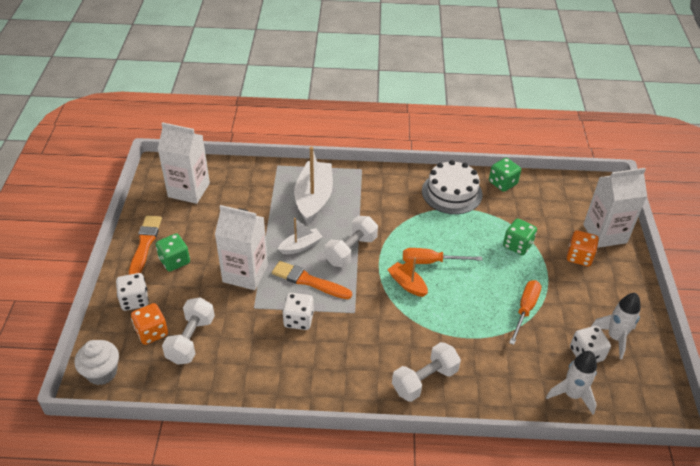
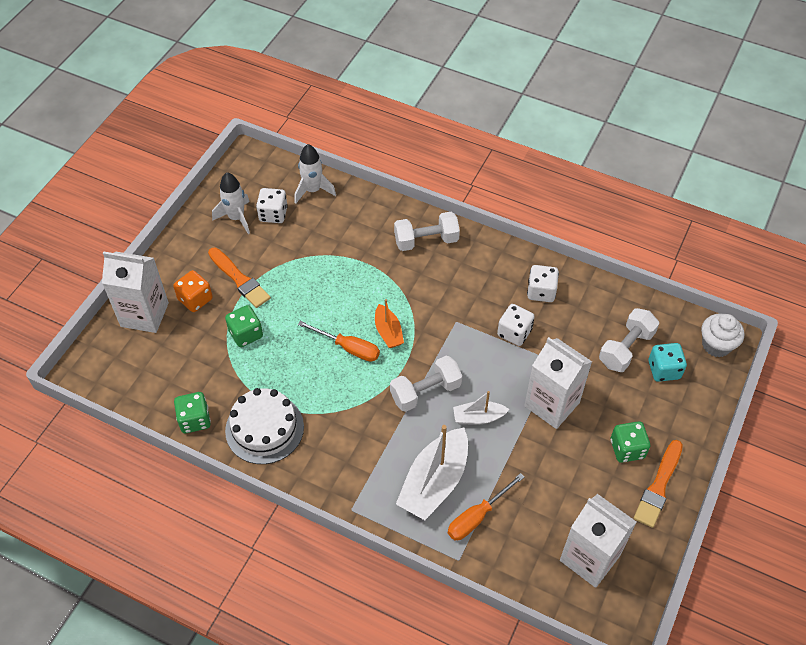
camera: 155 degrees left, 10 degrees up
(134, 300) = (678, 413): white dice -> white dice (541, 292)
(152, 332) = (664, 370): orange dice -> turquoise dice
(309, 281) = (487, 371): orange brush -> orange brush (239, 279)
(525, 310) = (293, 268): orange screwdriver -> orange screwdriver (477, 517)

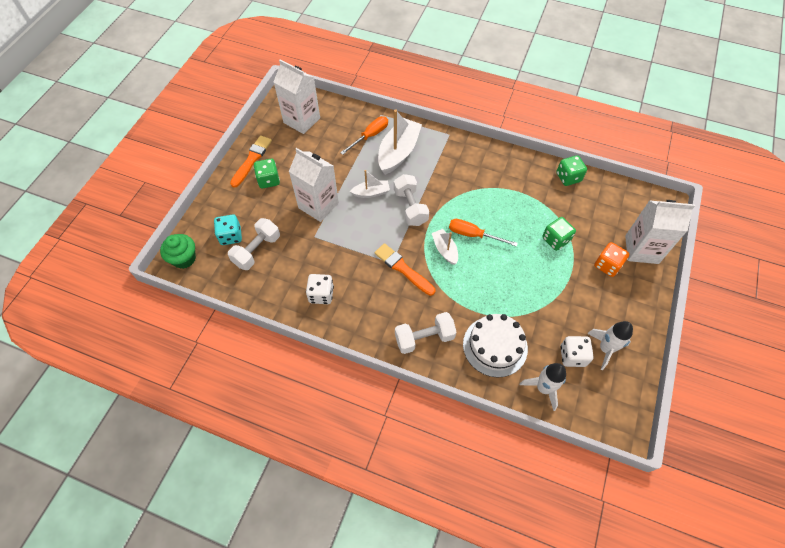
camera: 175 degrees right, 5 degrees up
(239, 279) = (578, 286): orange brush -> orange brush (403, 269)
(264, 428) = (518, 175): white cake -> white cake (495, 346)
(388, 332) = (445, 250): orange boat -> white boat
(425, 392) = (410, 207): white dumbbell -> white dumbbell turned 75 degrees counterclockwise
(514, 333) = (344, 257): white dice -> none
(716, 345) = (184, 259): white cupcake -> green cupcake

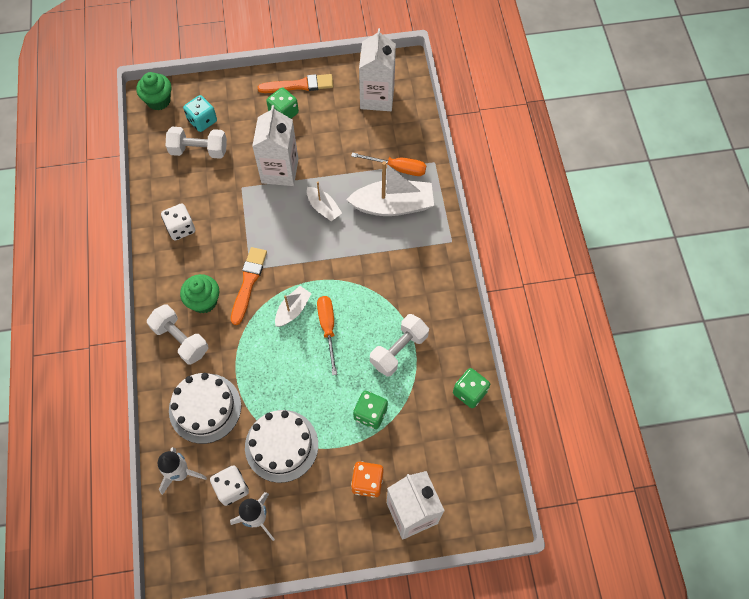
camera: 60 degrees right, 5 degrees up
(400, 306) = (204, 301): none -> green cupcake
(410, 207) = (327, 252): white dumbbell -> white dumbbell (398, 350)
(553, 306) = (281, 445): none -> white cake

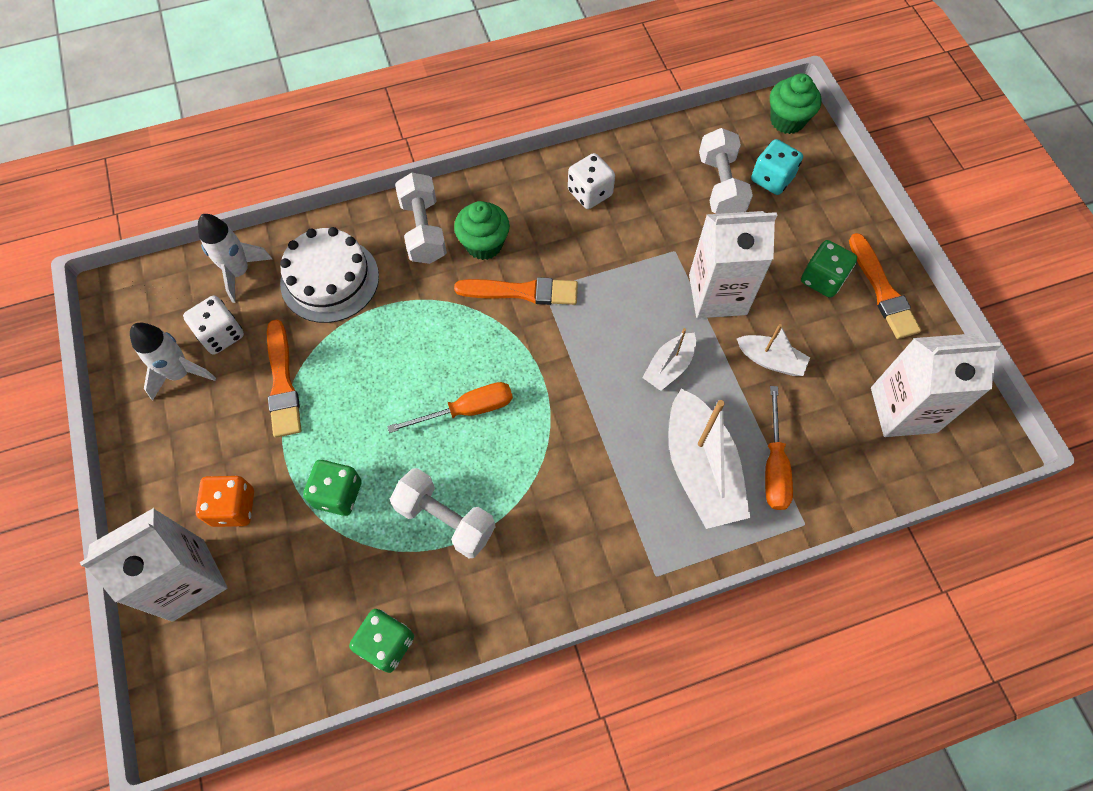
camera: 80 degrees right, 0 degrees up
(180, 340) = (423, 230): white dumbbell -> white dumbbell turned 45 degrees counterclockwise
(281, 445) = (282, 383): white cake -> orange brush
(293, 310) = (489, 357): white boat -> white boat (770, 360)

